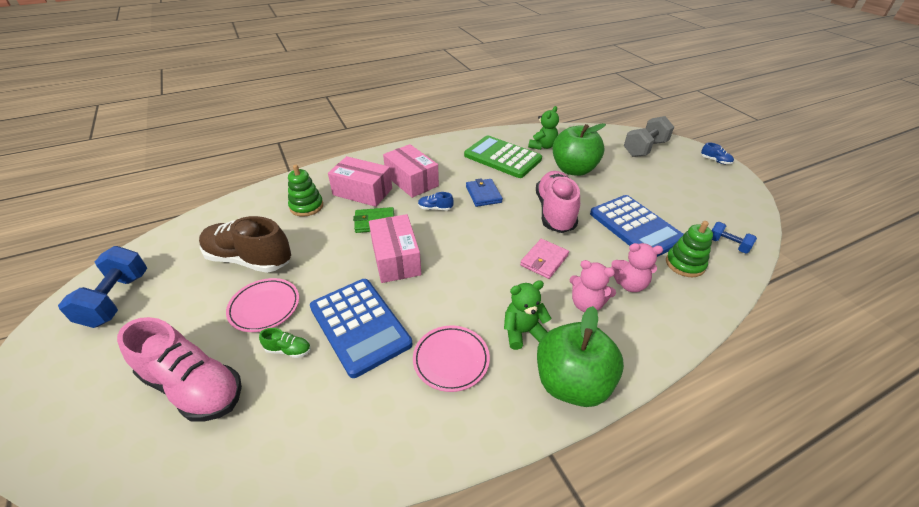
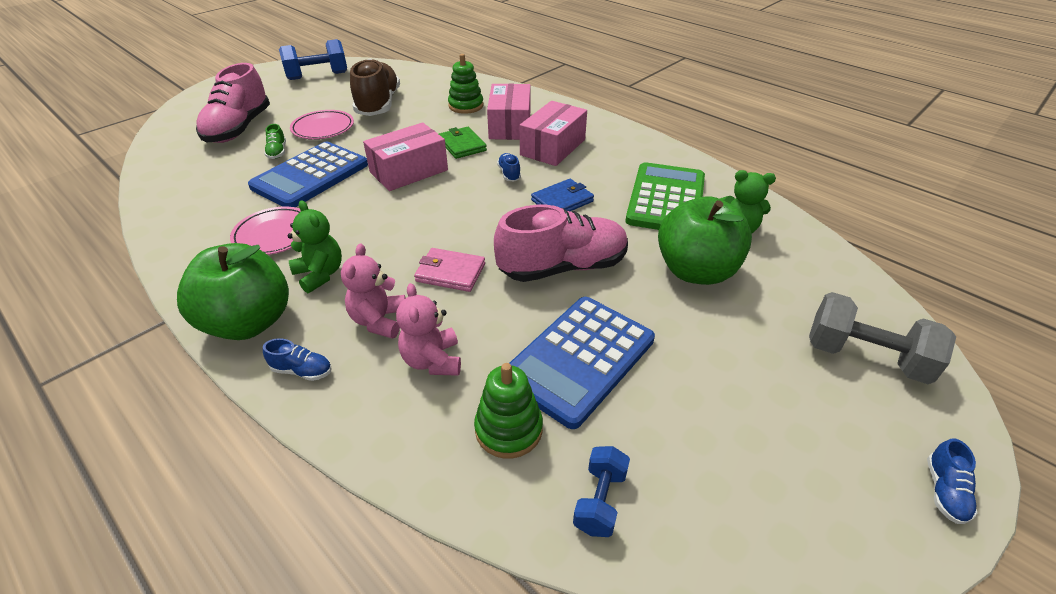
camera: 70 degrees right, 0 degrees up
(630, 351) = (302, 371): none -> blue shoe

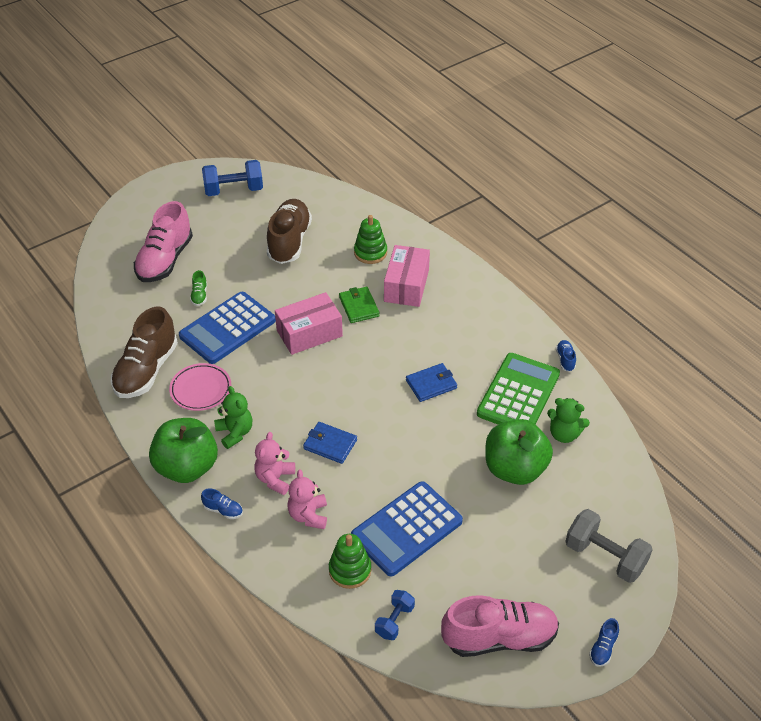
camera: 10 degrees right, 5 degrees up
(203, 223) = (146, 370): none -> brown shoe
(323, 128) = (238, 269): pink plate -> none
(450, 272) = (330, 444): pink wallet -> blue wallet
(509, 174) = (393, 347): blue shoe -> blue shoe (565, 360)
(553, 147) = (439, 319): pink box -> none
(563, 267) = (415, 451): pink shoe -> pink shoe (499, 638)

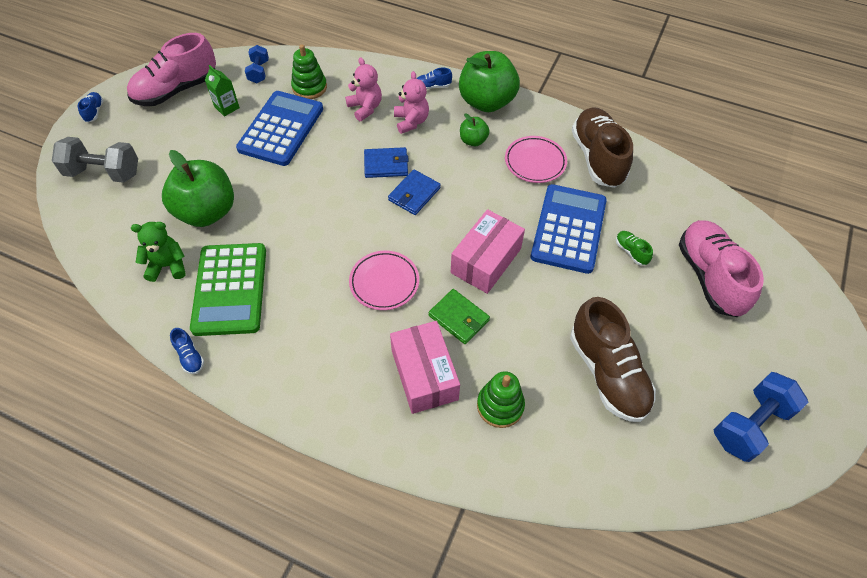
camera: 150 degrees right, 10 degrees up
(235, 433) = (473, 141): green teddy bear -> green apple
(396, 350) = (384, 282): none -> pink plate
(431, 384) = (326, 260): blue wallet -> blue wallet (414, 194)
(451, 584) = (227, 107): none -> green carton

